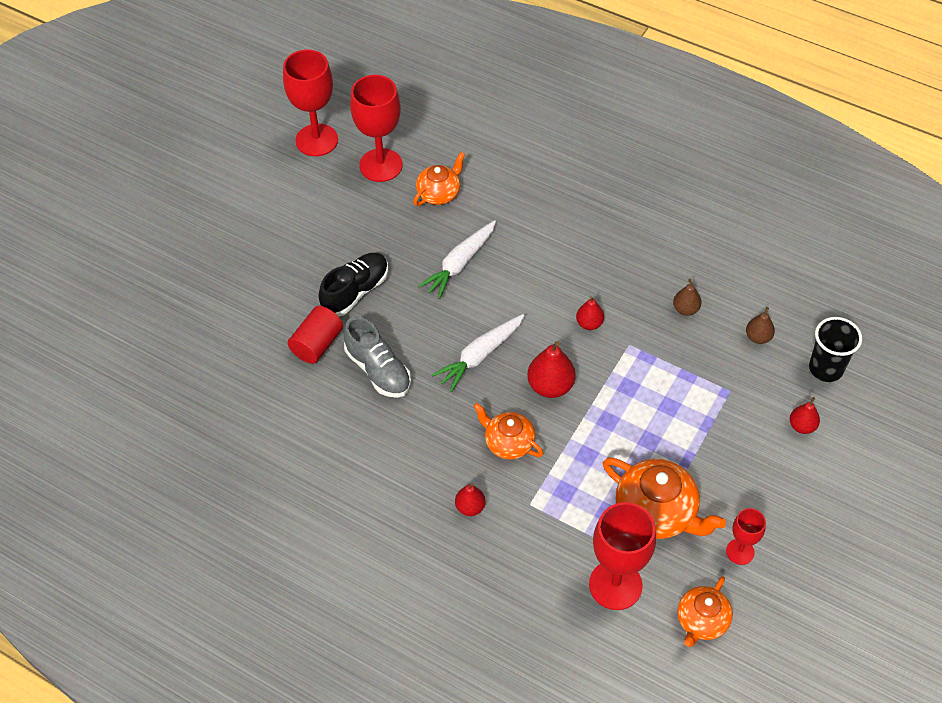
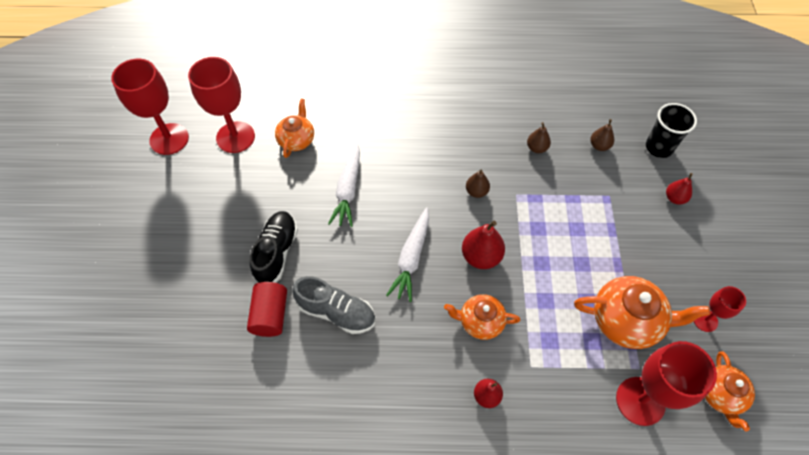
camera: 30 degrees left, 5 degrees up
(589, 323) = (476, 191): red pear -> brown pear

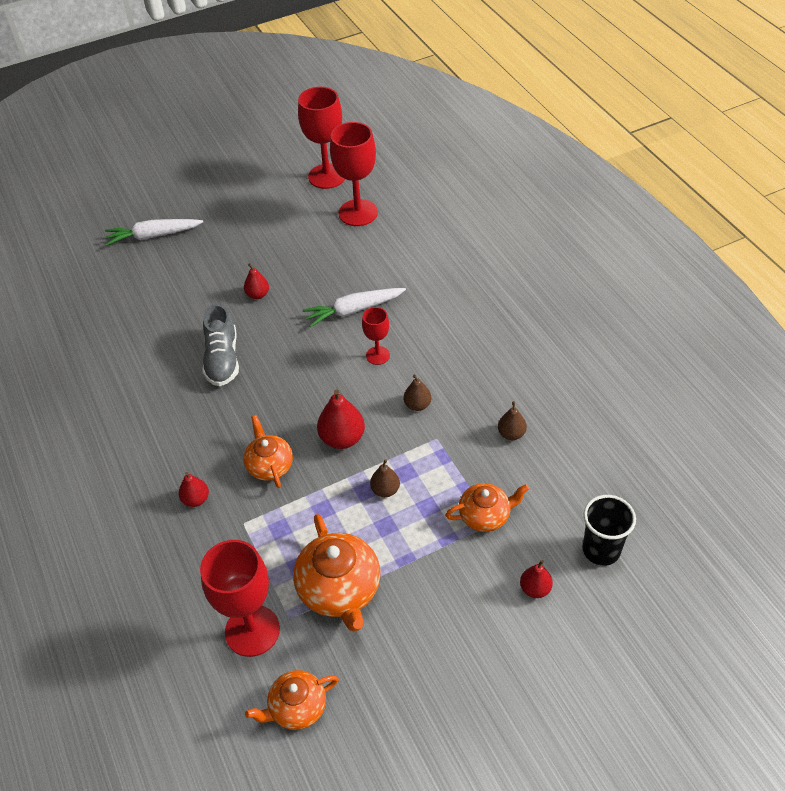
camera: 65 degrees right, 10 degrees down
(270, 315) = (196, 319): red cylinder -> none
(276, 252) = (258, 295): black shoe -> red pear
(297, 140) = (384, 251): orange teapot -> orange teapot (485, 516)
(411, 258) = (308, 387): white carrot -> white carrot (153, 236)
(599, 146) = (558, 490): brown pear -> brown pear (385, 490)
(705, 320) = (383, 667): red goblet -> red goblet (378, 355)

